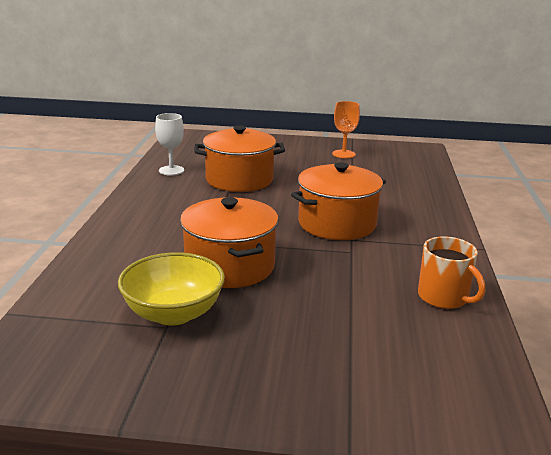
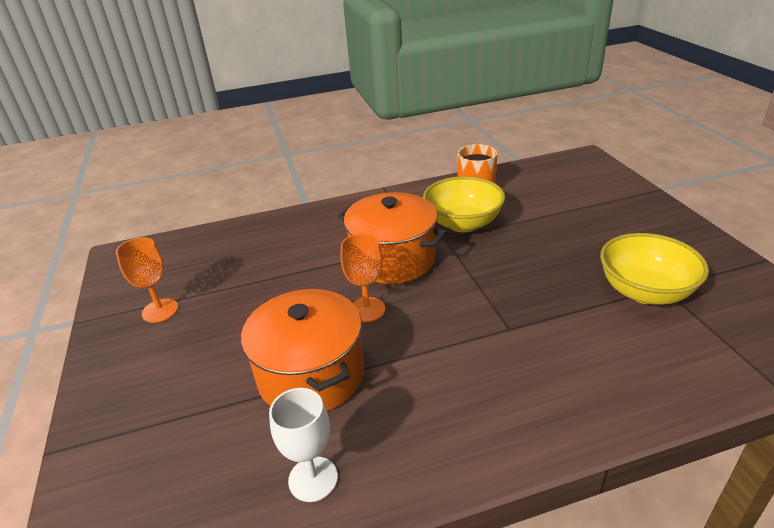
camera: 110 degrees left, 10 degrees up
(229, 266) = (540, 292): orange pot -> none
(282, 203) = (367, 309): none -> orange goblet
(371, 267) = (463, 223): none -> yellow bowl

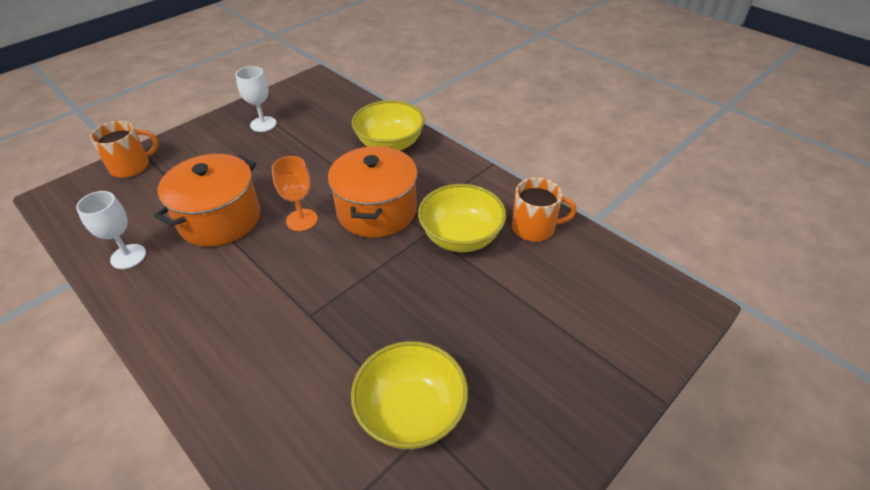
camera: 60 degrees right, 10 degrees up
(102, 460) = (131, 166): none -> orange mug
(160, 310) = (263, 124): orange goblet -> white goblet
(300, 231) = (390, 144): none -> yellow bowl

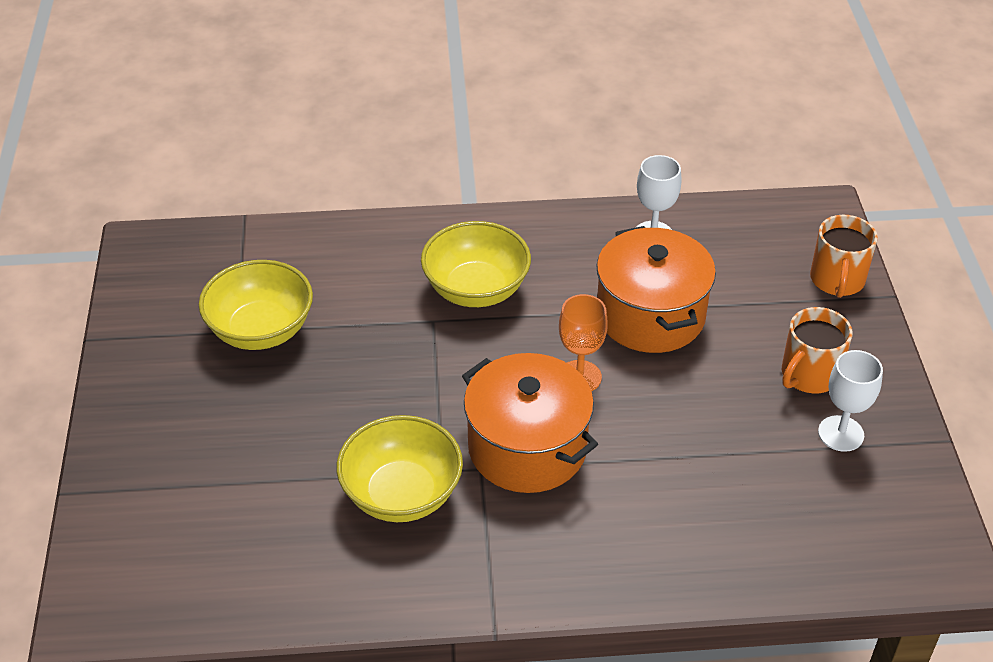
camera: 130 degrees right, 0 degrees up
(390, 144) = (656, 543): yellow bowl -> yellow bowl (476, 289)
(534, 228) = (337, 574): orange mug -> orange mug (809, 374)

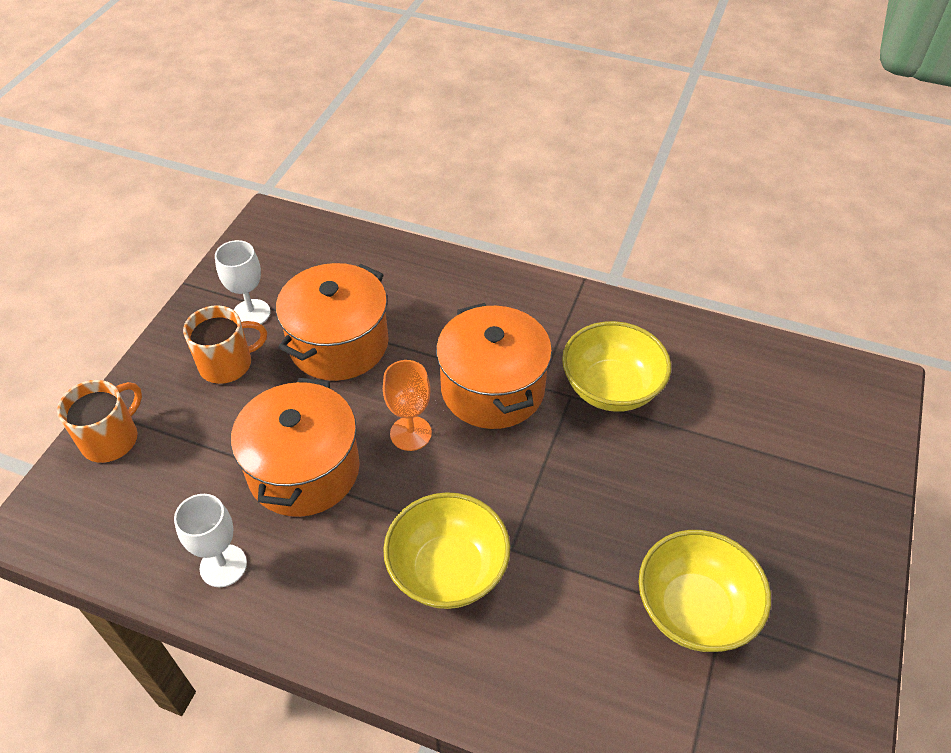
camera: 155 degrees left, 5 degrees up
(720, 435) = (339, 343): none -> orange pot

